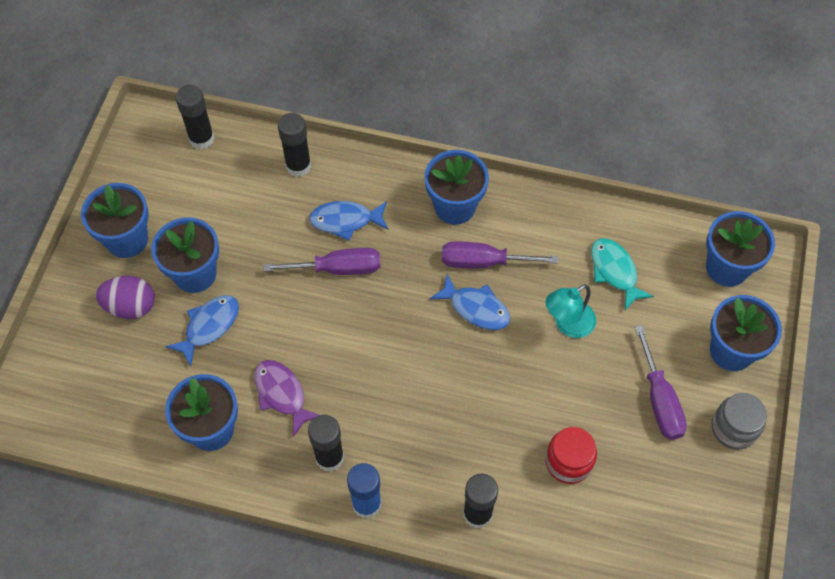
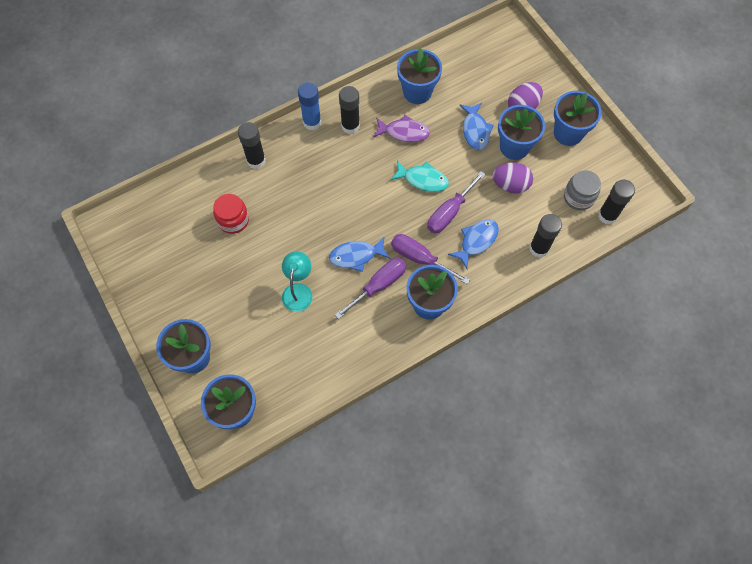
camera: 135 degrees right, 5 degrees up
(248, 242) = (510, 185): none -> purple egg
(615, 271) = (300, 347): turquoise fish -> turquoise fish (422, 180)
(659, 400) = (212, 292): purple screwdriver -> purple screwdriver (420, 258)
(734, 428) = (159, 312): grey jar -> grey jar (578, 197)

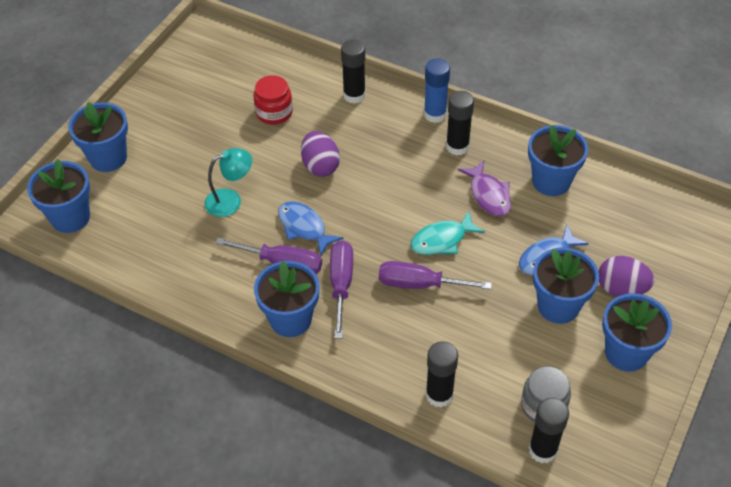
camera: 60 degrees right, 15 degrees down
(422, 180) = (442, 240): turquoise fish -> turquoise fish turned 75 degrees clockwise
(476, 241) = (402, 327): blue fish -> none
(510, 185) = (502, 326): purple egg -> purple egg (320, 166)

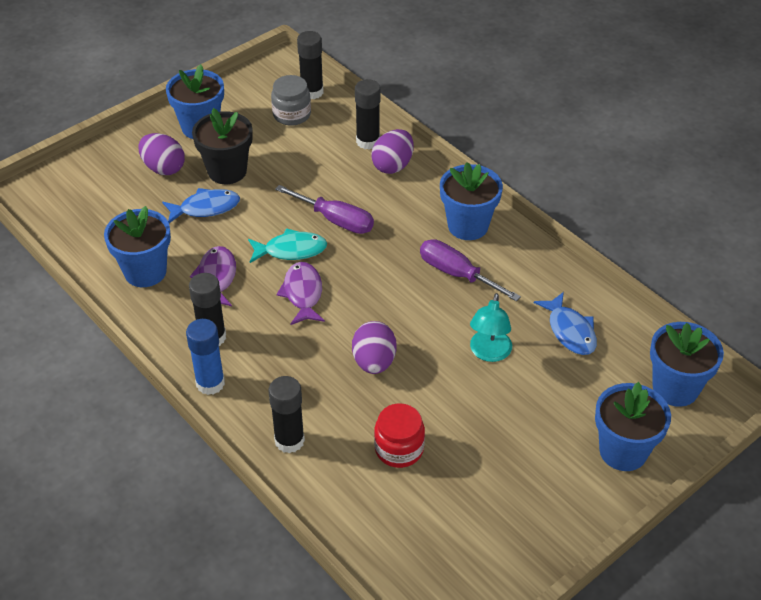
camera: 160 degrees left, 5 degrees down
(230, 200) = (489, 353): turquoise lamp -> turquoise lamp turned 75 degrees counterclockwise
(304, 227) = (421, 301): blue fish -> blue fish (570, 331)
(341, 285) = (408, 240): purple screwdriver -> none
(397, 370) = (393, 165): none -> purple egg
(408, 203) = (303, 294): none -> purple fish
(558, 306) = (227, 171): blue flower pot -> black flower pot

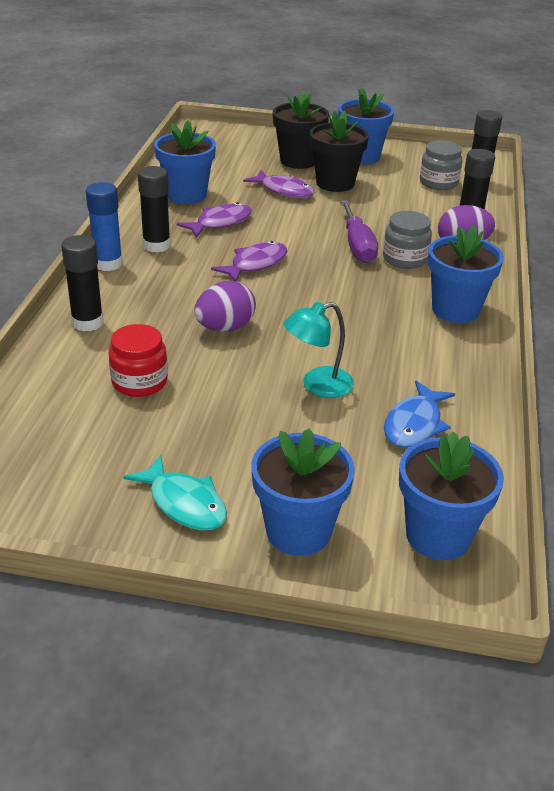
camera: 50 degrees right, 10 degrees down
(163, 168) = (298, 161): purple egg -> black flower pot
(205, 208) = (284, 191): blue fish -> purple fish
(291, 250) = (294, 240): turquoise fish -> turquoise fish (184, 503)
(380, 207) = (405, 259): none -> grey jar
(457, 274) = (388, 328): purple screwdriver -> none

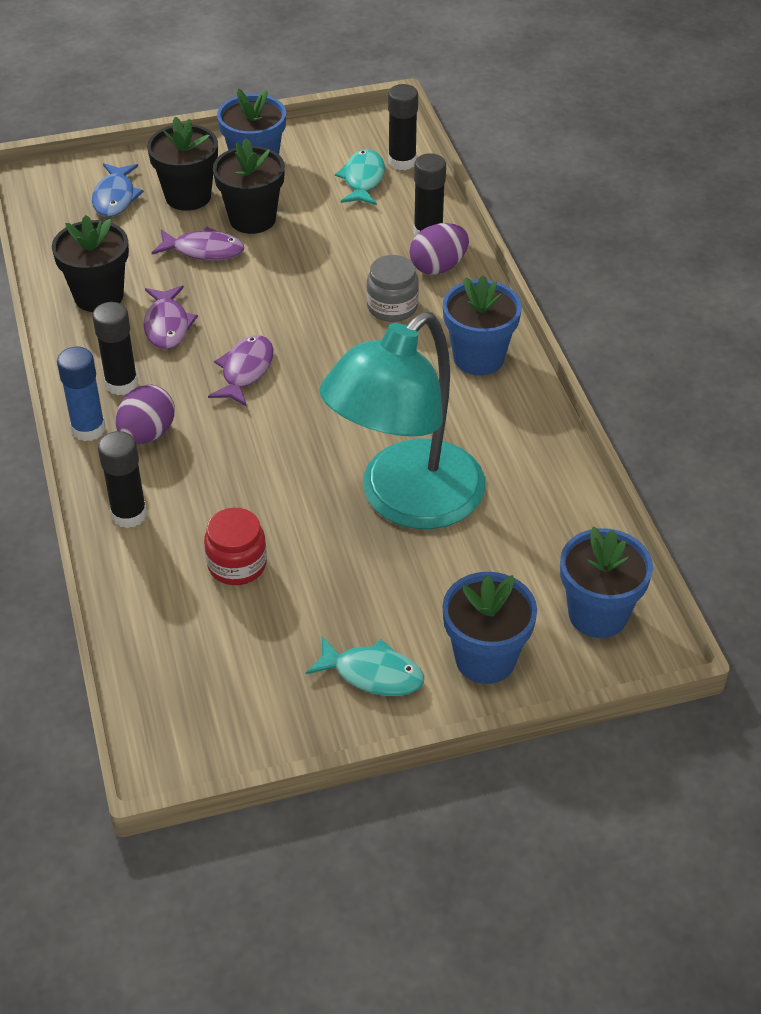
camera: 25 degrees left, 10 degrees up
(186, 195) = (99, 296): blue flower pot -> black flower pot
(220, 223) = (167, 325): purple fish -> purple fish turned 150 degrees clockwise
(225, 327) = (272, 466): purple egg -> purple egg (147, 434)
(317, 385) = (406, 501): turquoise lamp -> turquoise lamp, size x2.35
(357, 246) = (334, 306): purple screwdriver -> none
(414, 424) = (516, 509): blue fish -> blue fish (115, 197)
(438, 183) = (363, 179): grey jar -> turquoise fish

